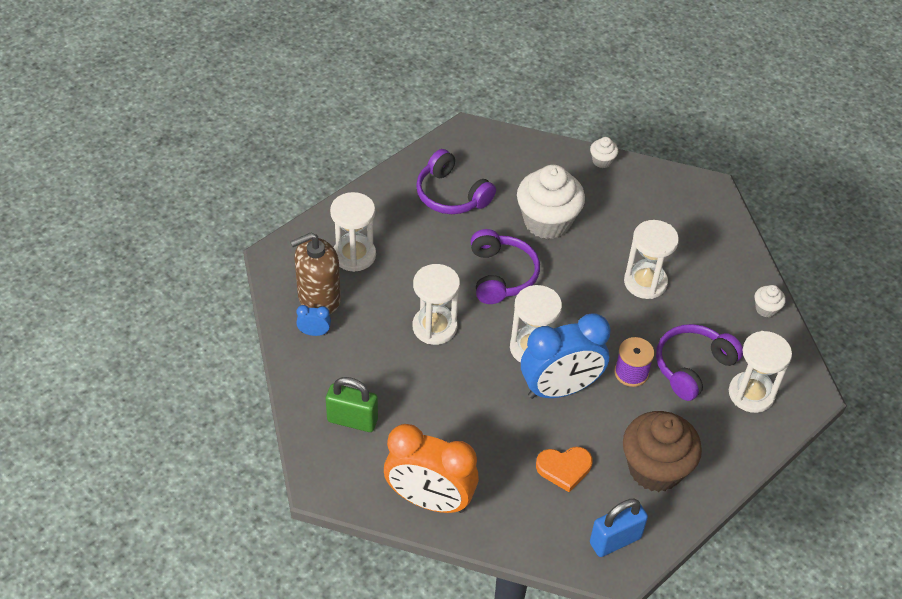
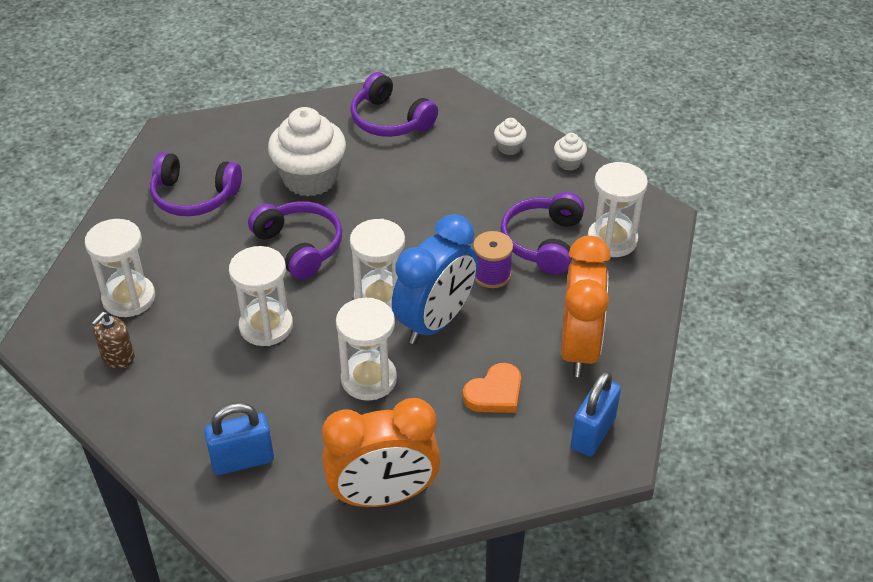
camera: 30 degrees left, 5 degrees down
(314, 333) = (137, 394): blue clock -> none
(319, 298) = (118, 357): brown soap dispenser -> brown soap dispenser, size x0.57
(352, 420) = (242, 460): green padlock -> blue padlock
(602, 161) = (324, 104): white cupcake -> white cupcake (509, 148)
(645, 200) = (390, 120): none -> purple headphones
(645, 282) = (444, 190): white hourglass -> white hourglass (369, 379)
(655, 468) = (579, 348): brown cupcake -> orange clock

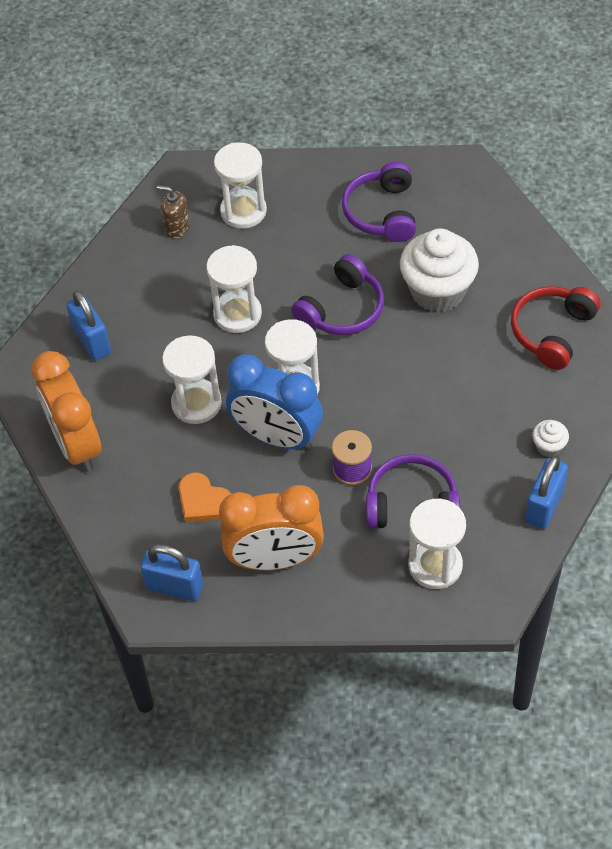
camera: 80 degrees right, 10 degrees up
(390, 120) = (552, 332): purple headphones -> red headphones
(569, 163) = (544, 506): white cupcake -> blue padlock

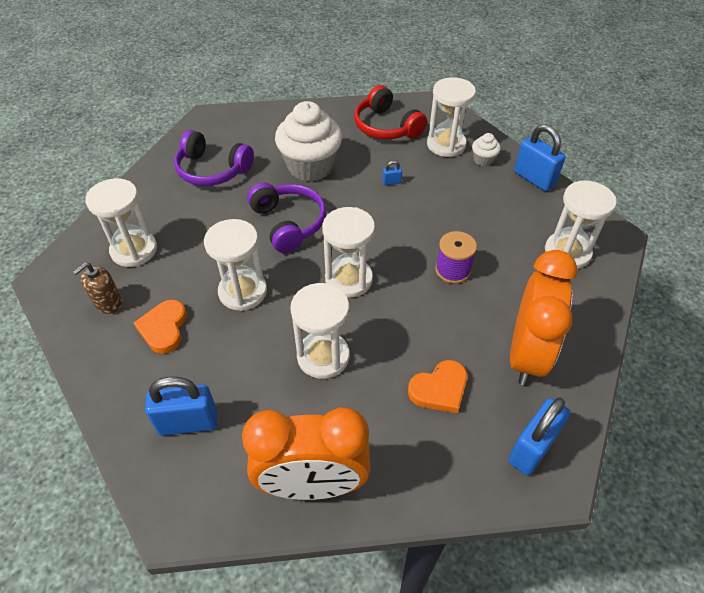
camera: 70 degrees left, 5 degrees down
(170, 279) = (164, 328): none -> orange heart
(277, 437) = (394, 309): blue clock -> none
(412, 504) = (503, 246): purple headphones -> none
(455, 372) = (391, 182): none -> blue padlock
(554, 401) = (446, 145): none -> white hourglass

